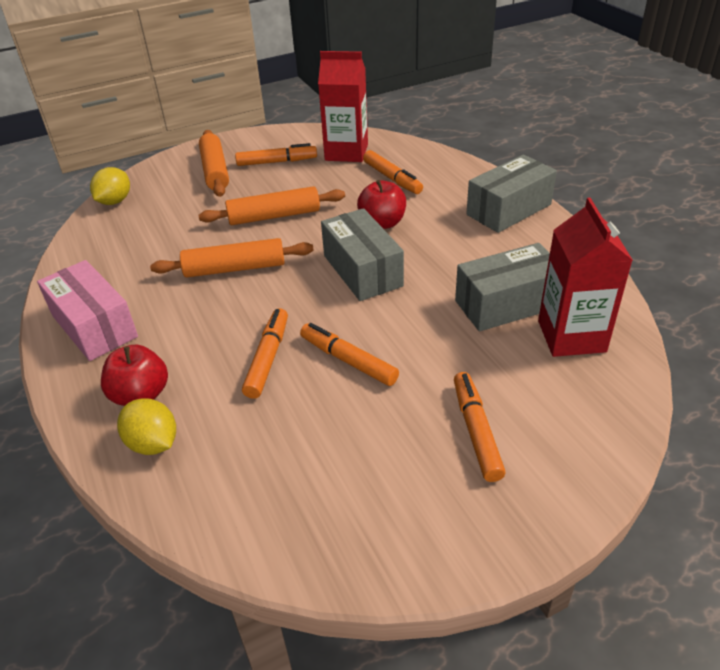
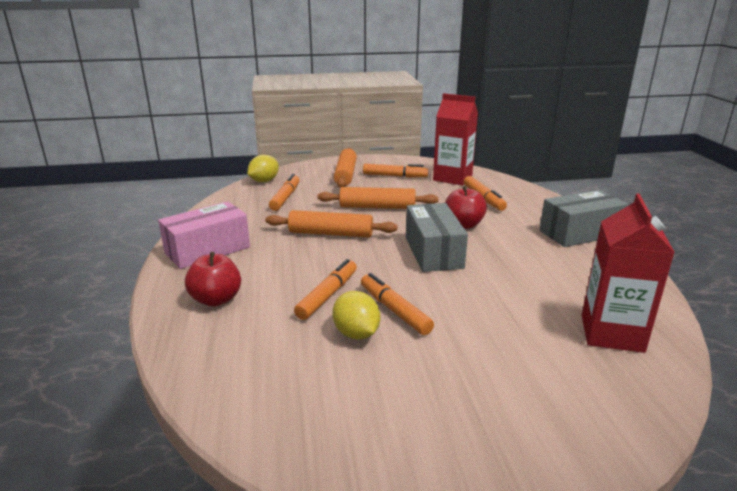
camera: 15 degrees right, 15 degrees down
(94, 326) = (207, 250): pink box -> pink box turned 75 degrees clockwise
(153, 443) = (207, 333): yellow lemon -> yellow lemon (356, 334)
(476, 431) = (490, 388): orange marker -> orange marker (285, 198)
(507, 304) = (555, 297): grey box -> none

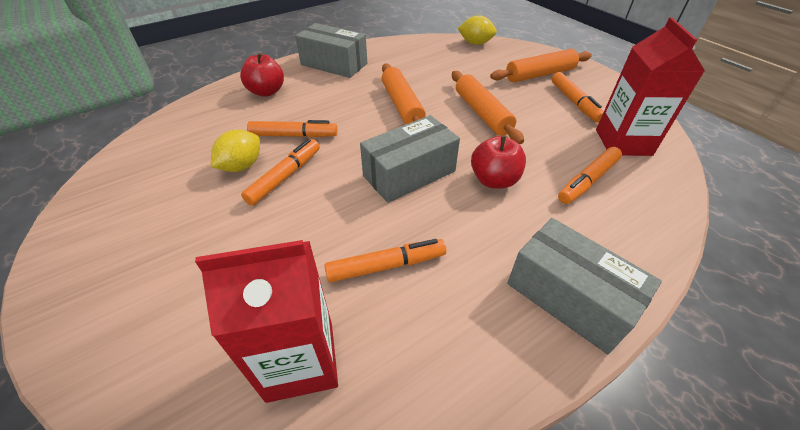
camera: 65 degrees right, 20 degrees up
(207, 250) = (334, 64): pink box -> grey box
(285, 198) = (452, 63): orange marker -> orange marker (386, 266)

